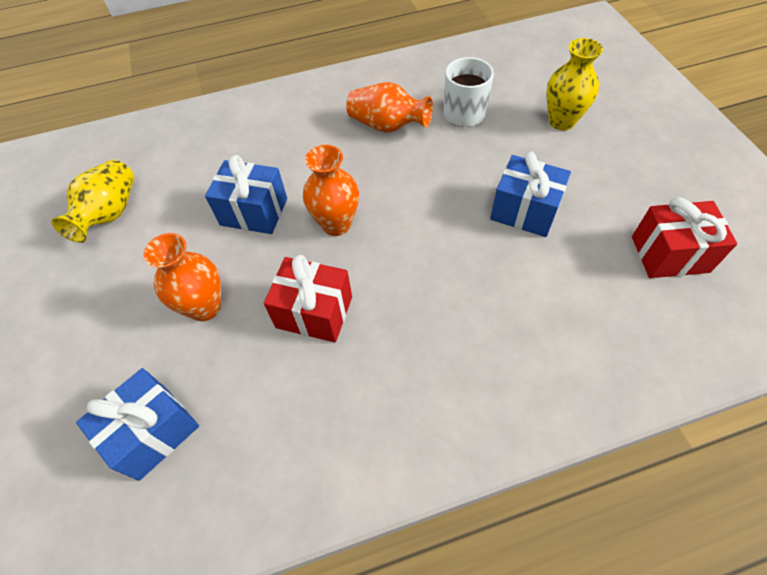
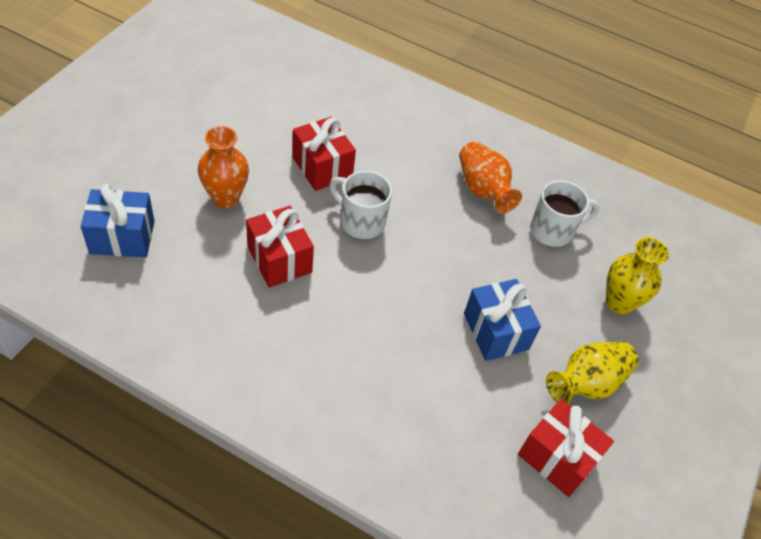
camera: 35 degrees right, 5 degrees down
(110, 214) = (241, 93): yellow vase -> yellow vase (586, 383)
(254, 212) = (322, 167): blue gift -> red gift
(336, 224) = (361, 222): orange vase -> white mug

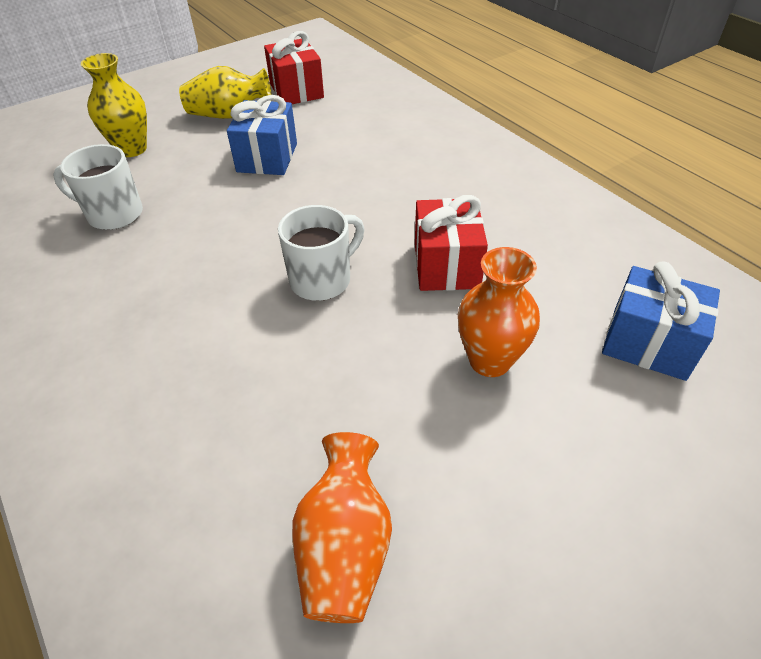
camera: 145 degrees left, 5 degrees down
(322, 167) = (325, 367): red gift -> none
(361, 222) = (322, 280): white mug -> white mug turned 105 degrees counterclockwise
(483, 190) = (137, 275): orange vase -> orange vase (345, 547)

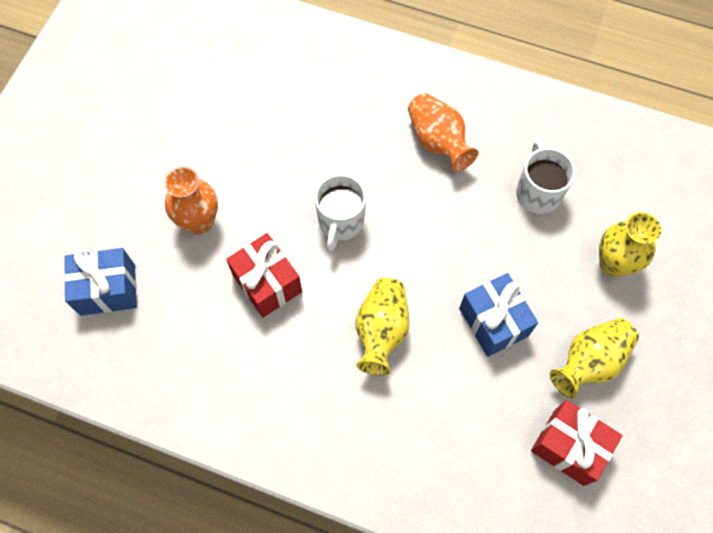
camera: 145 degrees right, 20 degrees up
(113, 214) = (537, 192): white mug -> white mug turned 75 degrees counterclockwise
(345, 547) = (216, 90): orange vase -> orange vase (438, 142)
(365, 189) = (381, 331): none -> yellow vase

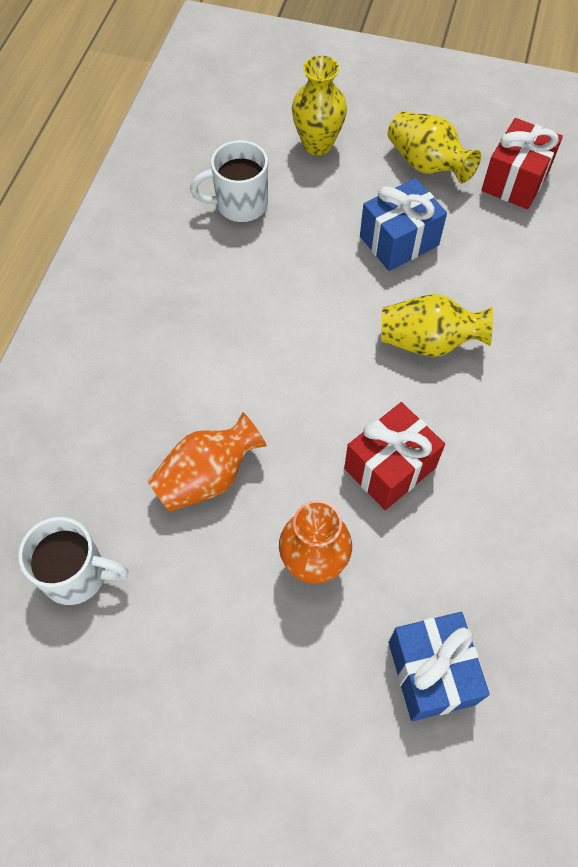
camera: 95 degrees left, 5 degrees down
(340, 222) = (296, 394): white mug -> white mug (77, 575)
(438, 142) = (177, 298): orange vase -> orange vase (207, 477)

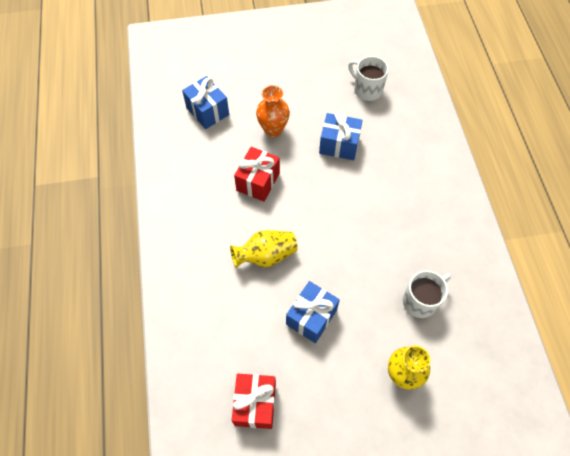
camera: 155 degrees right, 0 degrees up
(77, 575) = (367, 90): white mug -> white mug turned 60 degrees clockwise
(207, 477) = (339, 145): orange vase -> blue gift
(427, 164) = (321, 391): yellow vase -> none

